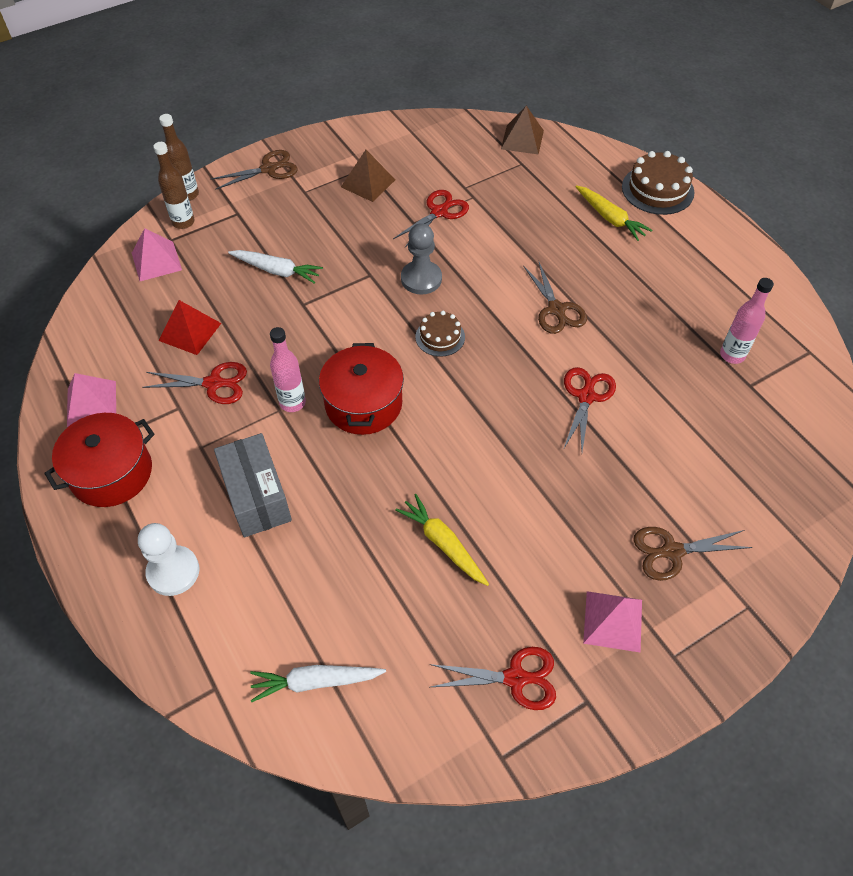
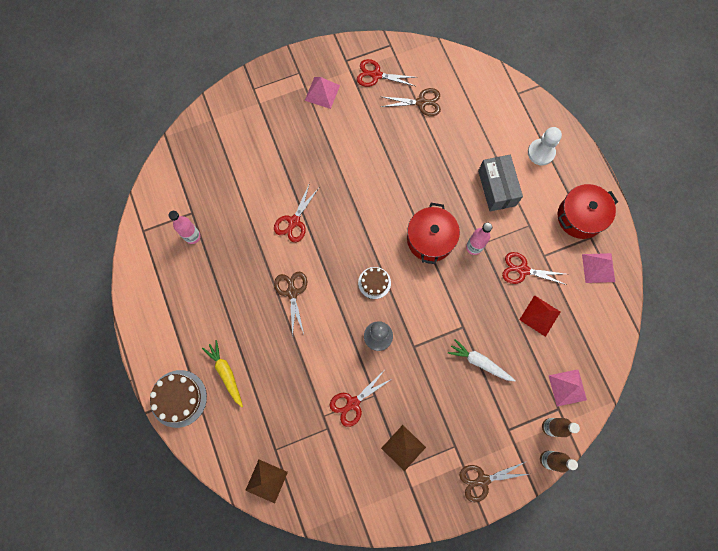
camera: 170 degrees left, 20 degrees up
(315, 682) = (470, 88): white carrot -> none
(443, 543) = (398, 144): yellow carrot -> none
(672, 551) = (280, 121): brown scissors -> brown scissors (421, 102)

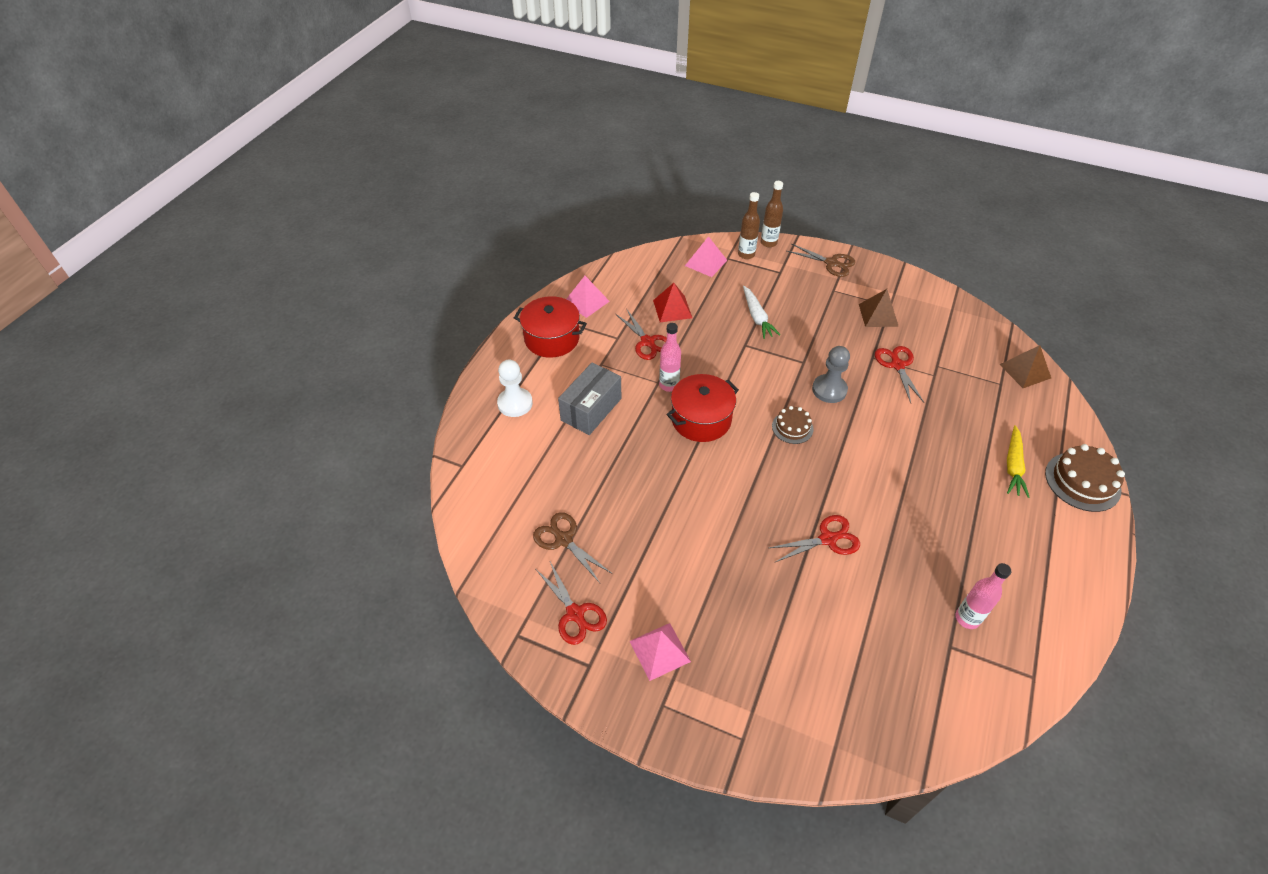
camera: 135 degrees left, 25 degrees down
(292, 292) = (886, 479): brown scissors -> none
(353, 403) = (897, 365): red scissors -> red scissors turned 105 degrees counterclockwise

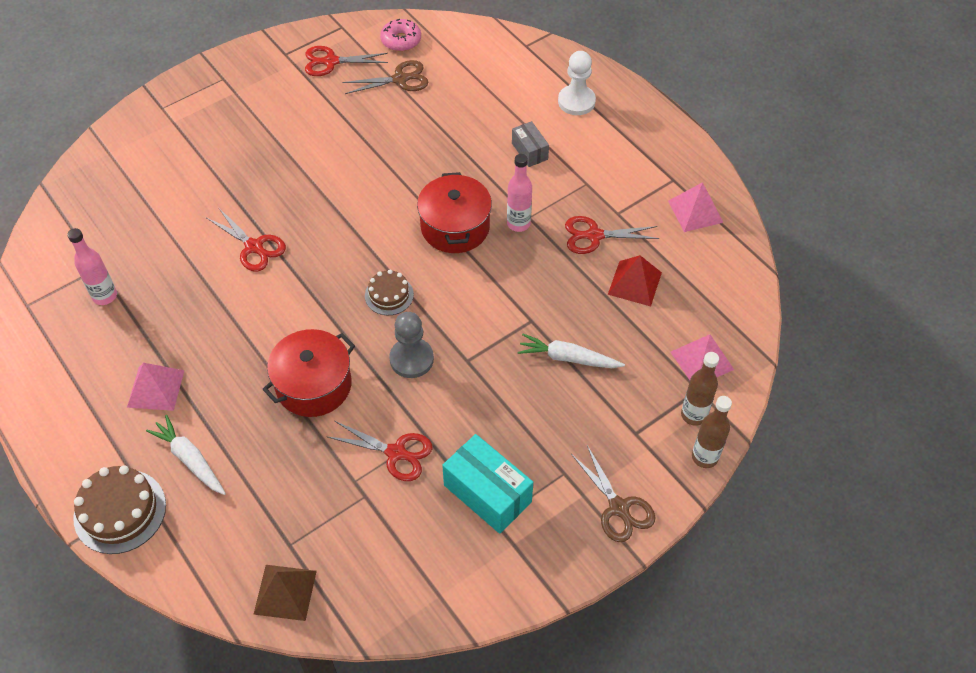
camera: 120 degrees right, 5 degrees up
(509, 568) = (401, 40): none -> pink donut
(552, 338) = (651, 160): red pot -> red pot (313, 385)
(591, 409) = (529, 151): grey box -> grey box, size x0.57
(659, 651) = (261, 94): pink pyramid -> pink pyramid (156, 388)
(827, 539) = (254, 247): red scissors -> red scissors turned 60 degrees counterclockwise
(831, 263) = (618, 507): brown scissors -> brown scissors turned 90 degrees counterclockwise
(878, 315) = (487, 493): brown pyramid -> turquoise box
(1013, 466) = (190, 459): yellow carrot -> white carrot

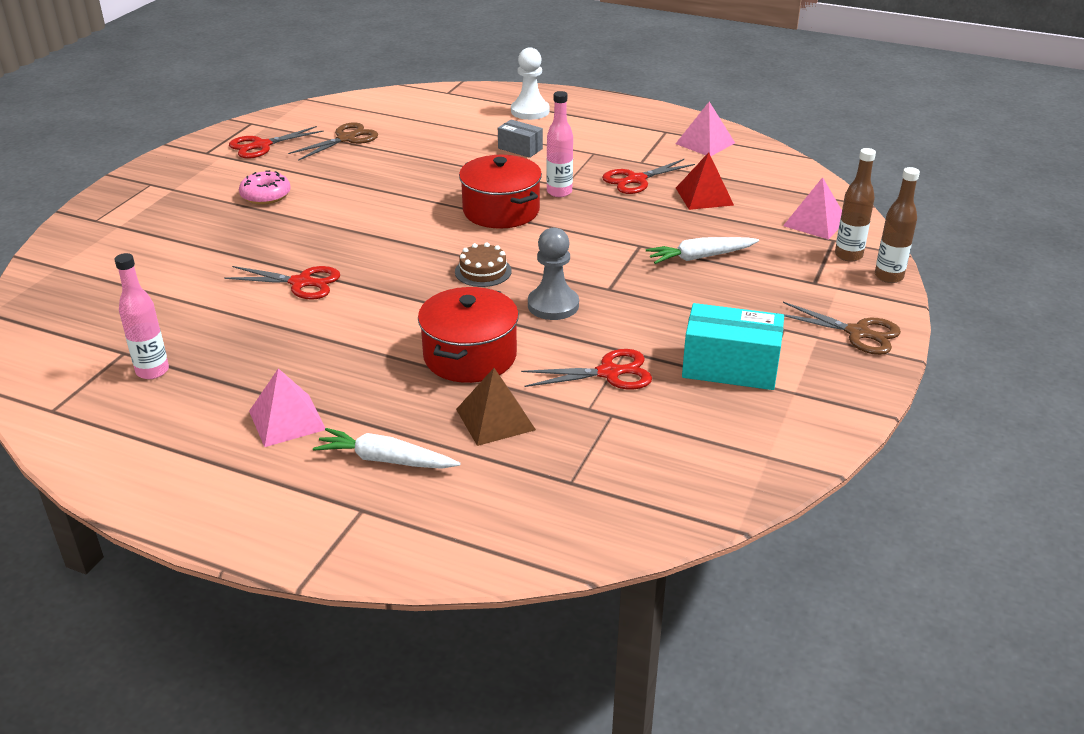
camera: 30 degrees left, 20 degrees down
(120, 511) = (339, 534): brown cake -> none
(285, 592) = (605, 520): brown pyramid -> brown pyramid (495, 419)
(401, 40) = (322, 117): pink donut -> pink donut (266, 195)

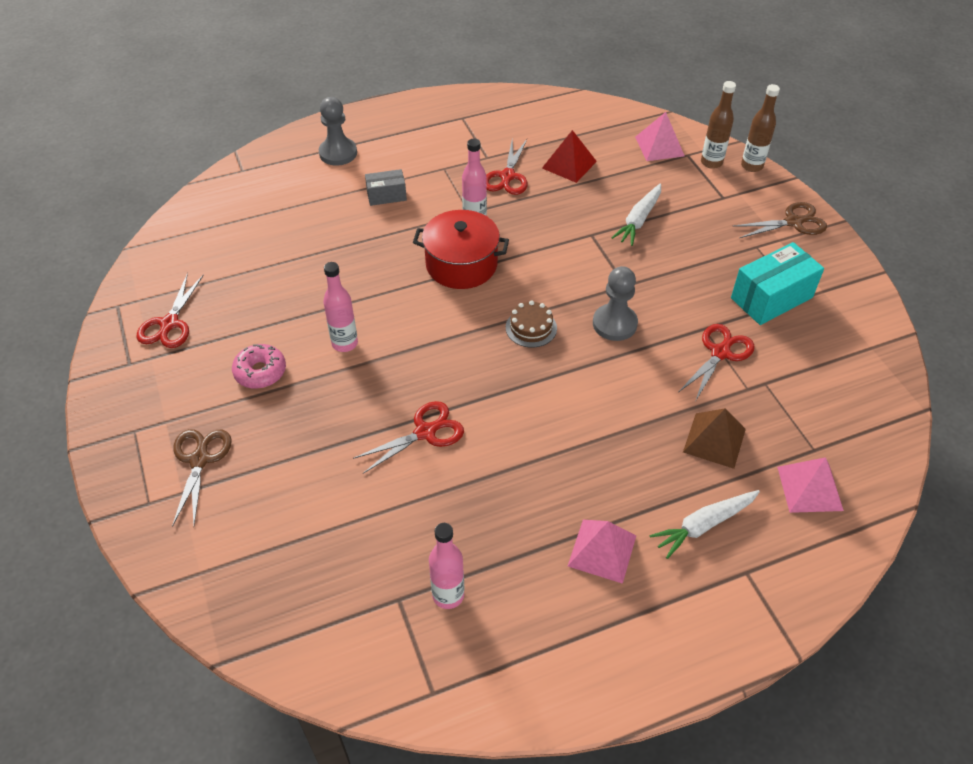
camera: 45 degrees left, 15 degrees up
(341, 210) = (345, 343): none -> pink bottle
(346, 139) = (233, 270): brown scissors -> brown scissors (199, 460)
(470, 356) = (629, 404): red pot -> none
(530, 111) = (338, 153): white pawn -> grey pawn
(705, 143) = (503, 114): pink pyramid -> pink pyramid (809, 488)

